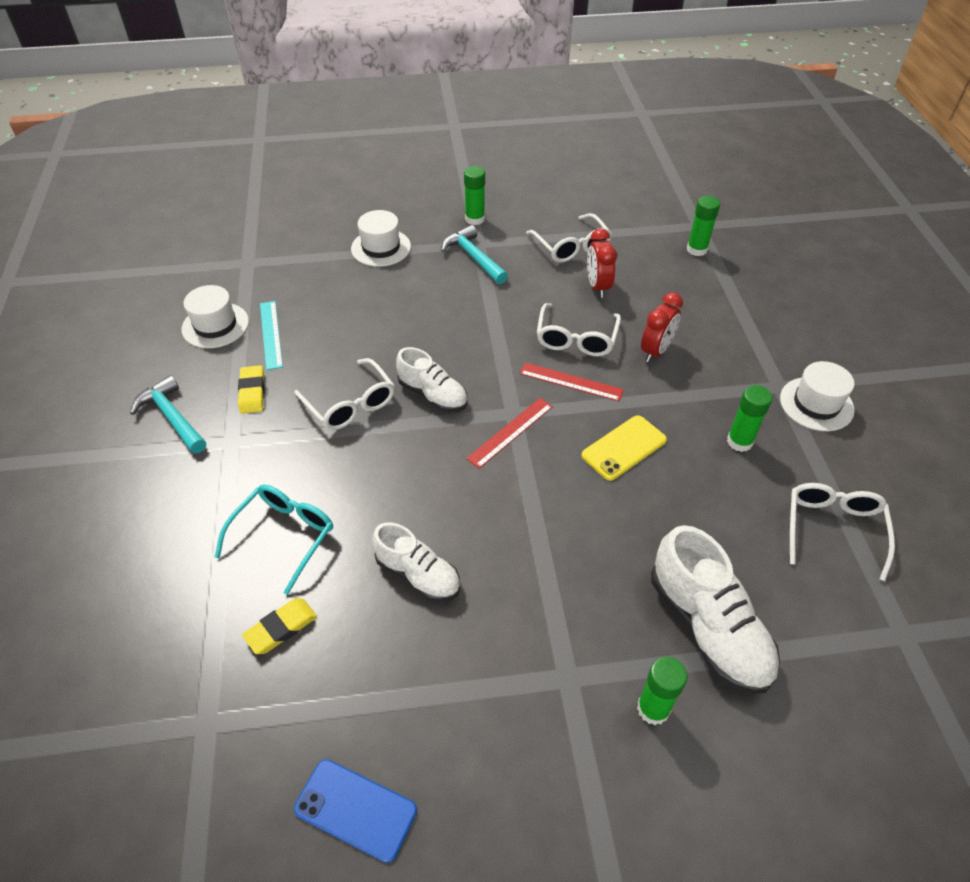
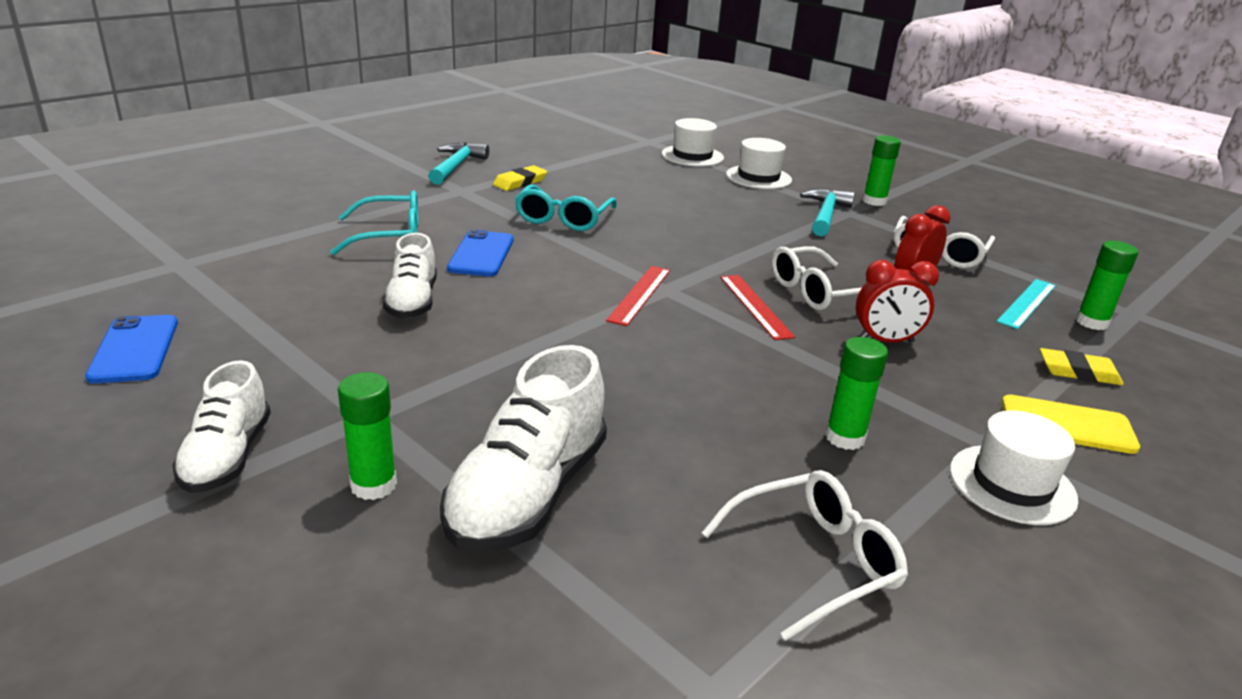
camera: 50 degrees right, 20 degrees down
(215, 325) = (567, 151): white hat -> white hat (692, 156)
(270, 334) = (589, 170): turquoise ruler -> turquoise ruler (1026, 303)
(281, 628) = (296, 263): yellow eraser -> yellow eraser (1078, 372)
(350, 403) = (563, 218): white glasses -> turquoise glasses
(371, 490) = (481, 254): none -> blue phone
(433, 395) = (627, 247): white shoe -> white shoe (227, 456)
(510, 432) = (639, 294): red ruler -> red ruler turned 75 degrees counterclockwise
(624, 448) = (714, 361): yellow phone -> yellow phone (1067, 425)

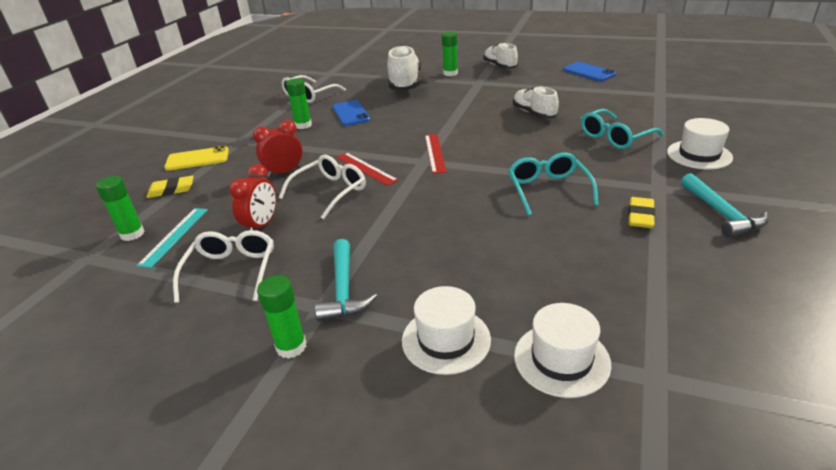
camera: 160 degrees right, 5 degrees up
(481, 254) = (549, 145): blue phone -> blue phone (350, 113)
(1012, 484) = (236, 130): white hat -> white hat (699, 155)

